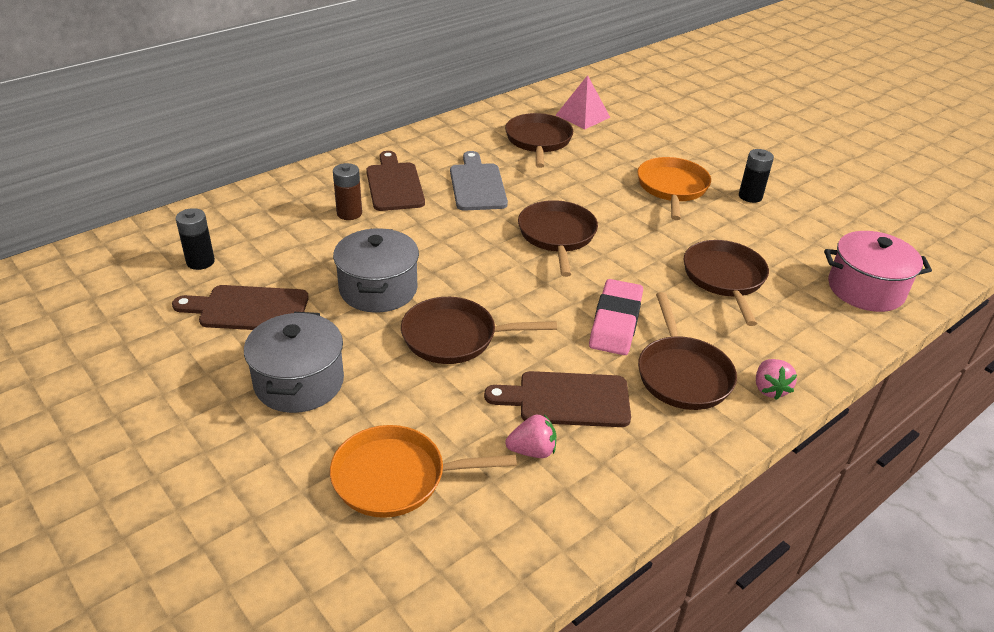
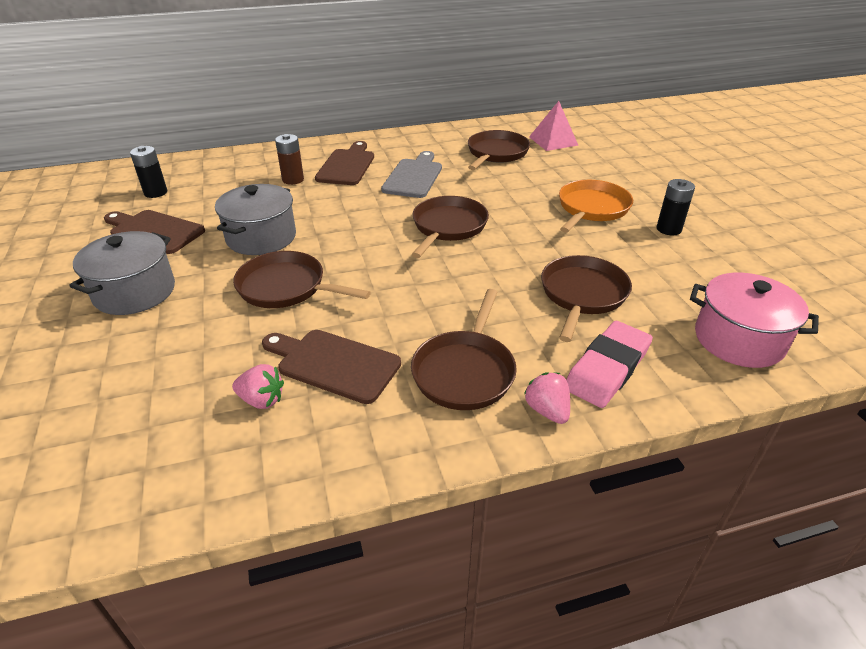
camera: 25 degrees right, 0 degrees up
(396, 477) = (130, 388): orange pan -> none
(615, 322) = (439, 308): pink eraser -> pink eraser (607, 368)
(769, 389) = (547, 410): pink strawberry -> pink strawberry turned 135 degrees clockwise

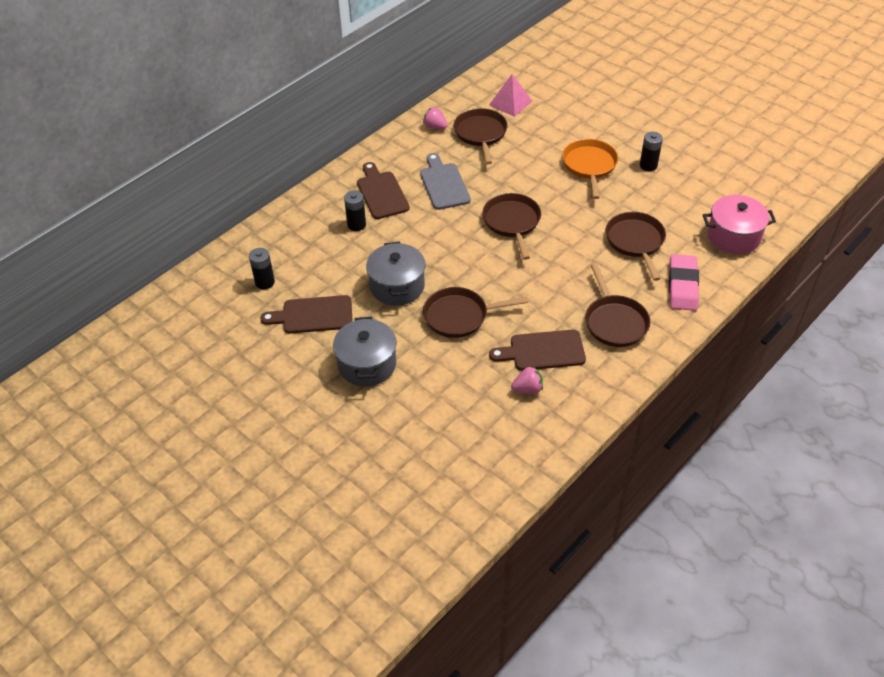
camera: 30 degrees left, 10 degrees up
(293, 180) = (356, 225): brown battery -> black battery
(547, 410) = (672, 324): pink strawberry -> pink strawberry (435, 127)

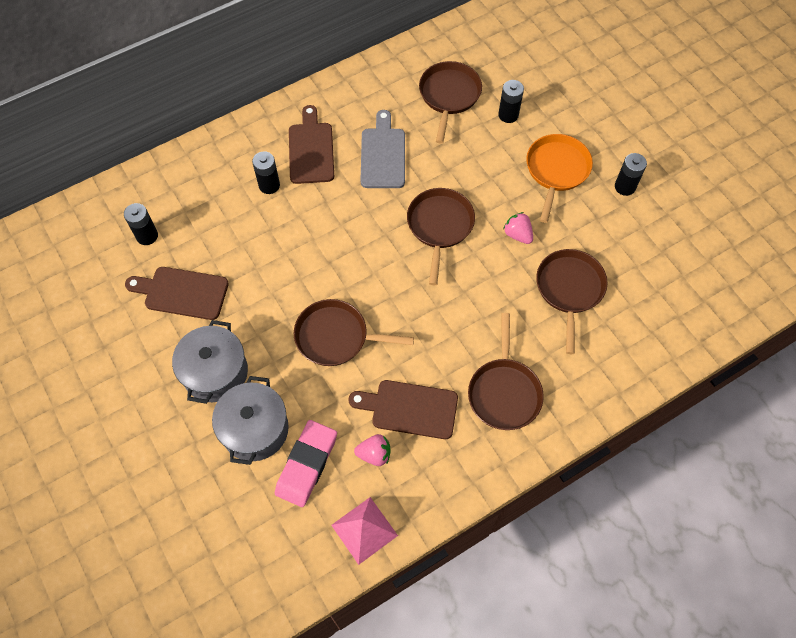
camera: 15 degrees right, 15 degrees up
(397, 286) = (283, 279): grey pot -> grey pot (255, 429)
(435, 127) = (402, 73): pink strawberry -> pink strawberry (518, 234)
(510, 103) = (499, 60): pink pyramid -> pink pyramid (364, 530)
(534, 137) = (508, 115): none -> black battery
(682, 285) = (600, 364): pink eraser -> pink eraser (306, 464)
(733, 236) = (687, 312): pink pot -> none

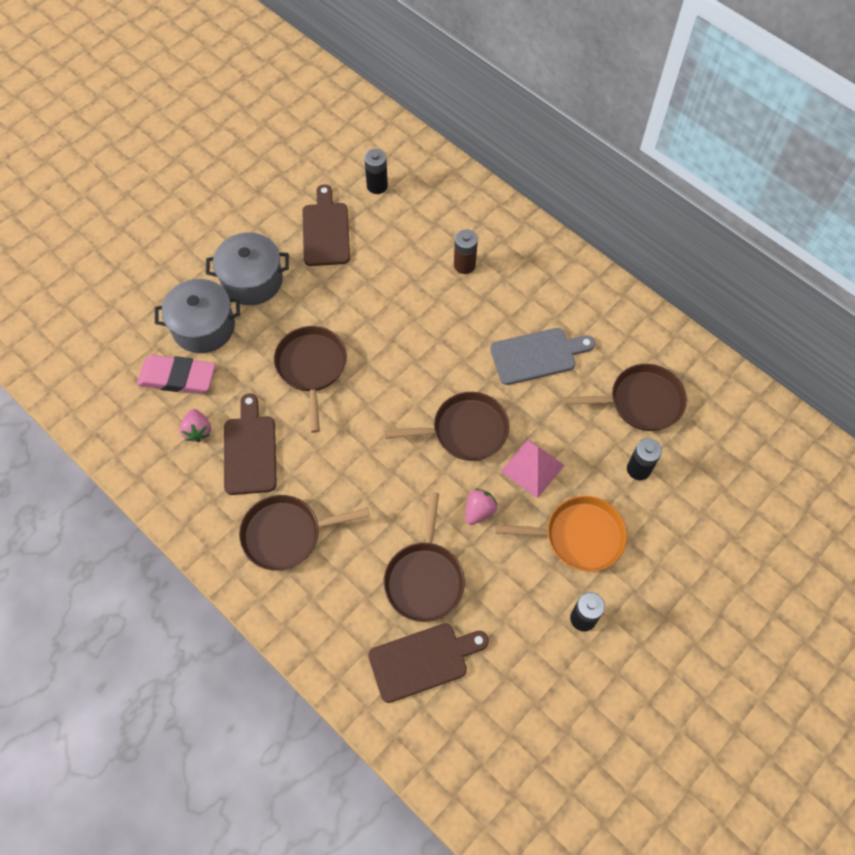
camera: 75 degrees right, 0 degrees up
(269, 185) = (464, 265): black battery -> brown battery
(311, 149) = (520, 289): brown cutting board -> brown cutting board (423, 660)
(364, 530) = (123, 440): pink pyramid -> pink pyramid (532, 468)
(569, 289) = (424, 578): brown pan -> brown pan turned 105 degrees clockwise

